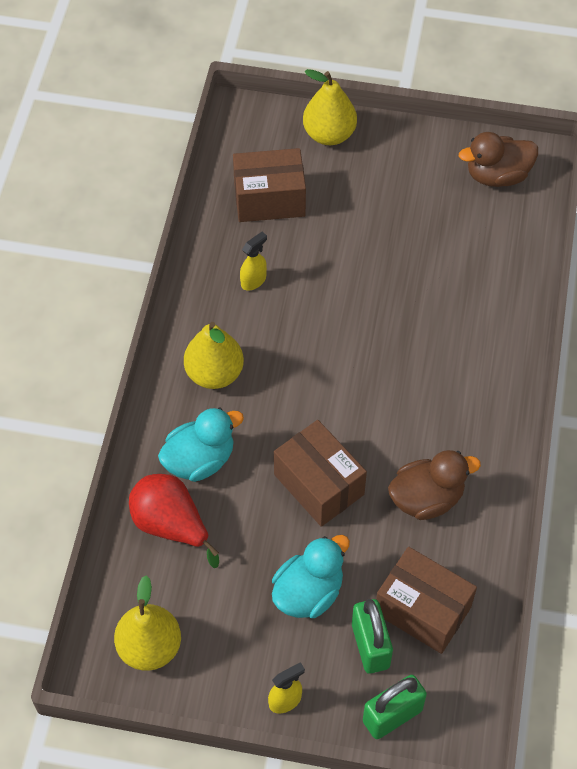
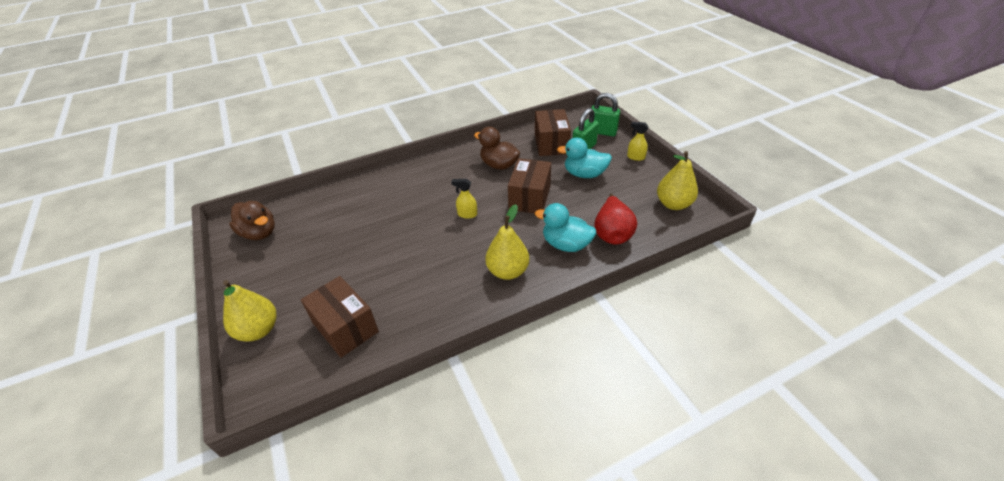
camera: 125 degrees left, 15 degrees down
(254, 280) = (423, 294): yellow spray bottle -> yellow spray bottle (467, 214)

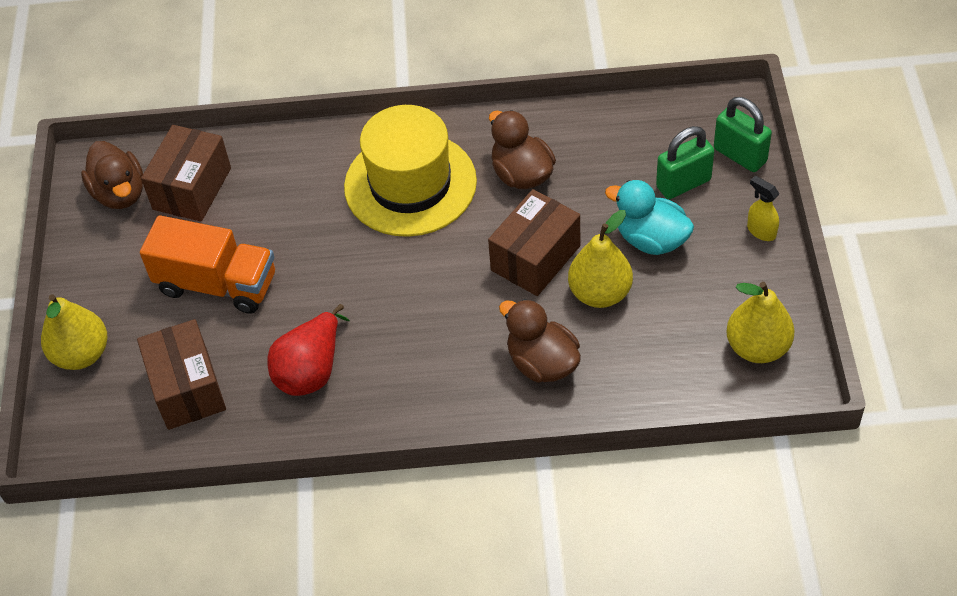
camera: 25 degrees right, 10 degrees up
(343, 262) = (217, 284): none -> orange truck
(440, 184) = (410, 184): none -> yellow hat
(467, 214) = (424, 258): yellow spray bottle -> none
(507, 271) = (434, 378): yellow pear -> yellow pear (600, 293)
(551, 144) = (634, 155): brown box -> brown box (192, 188)
(566, 244) = (542, 363): turquoise duck -> brown duck
(612, 233) = (624, 367): red pear -> red pear (311, 370)

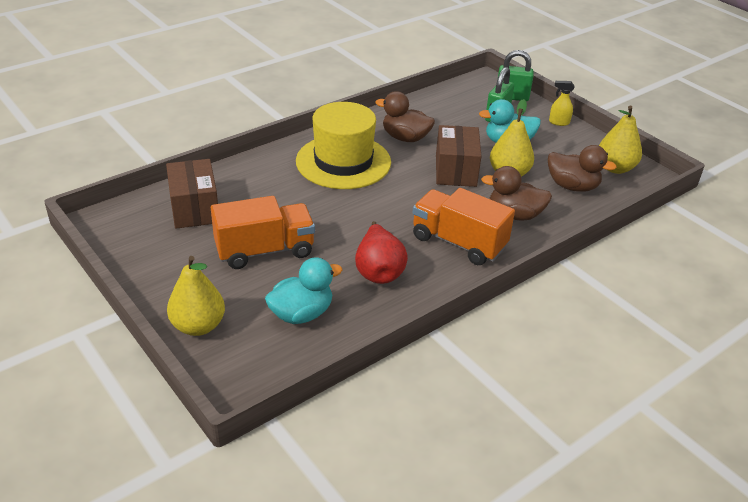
camera: 40 degrees left, 15 degrees down
(120, 193) = (140, 228): brown duck -> brown duck (572, 186)
(187, 388) = (301, 314): brown box -> turquoise duck
(435, 373) = (458, 242): none -> orange truck

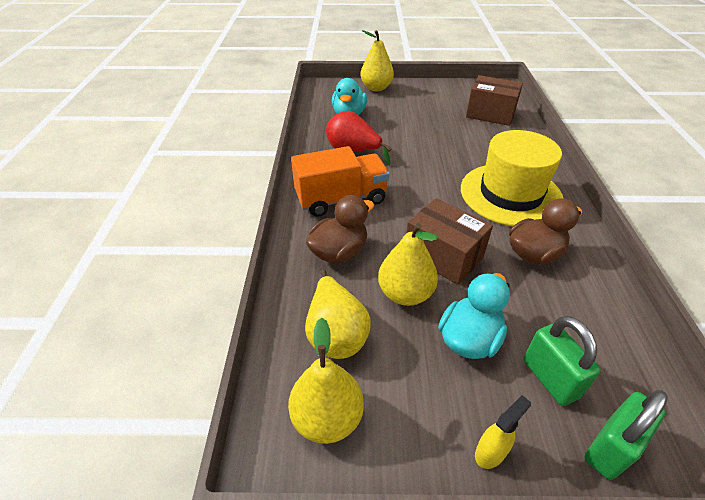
camera: 130 degrees right, 5 degrees up
(265, 251) = (419, 122): orange truck -> none
(572, 186) = (336, 333): brown duck -> yellow pear

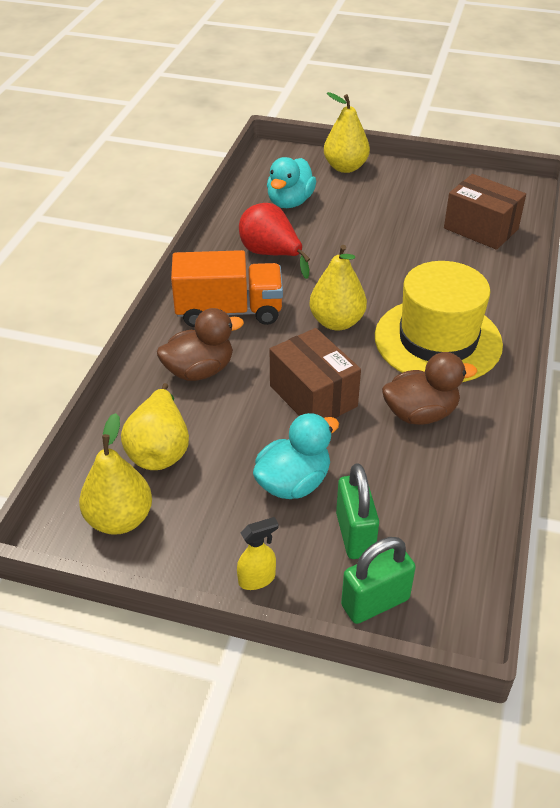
camera: 15 degrees right, 0 degrees up
(405, 294) = (249, 427): yellow pear -> yellow pear (336, 322)

